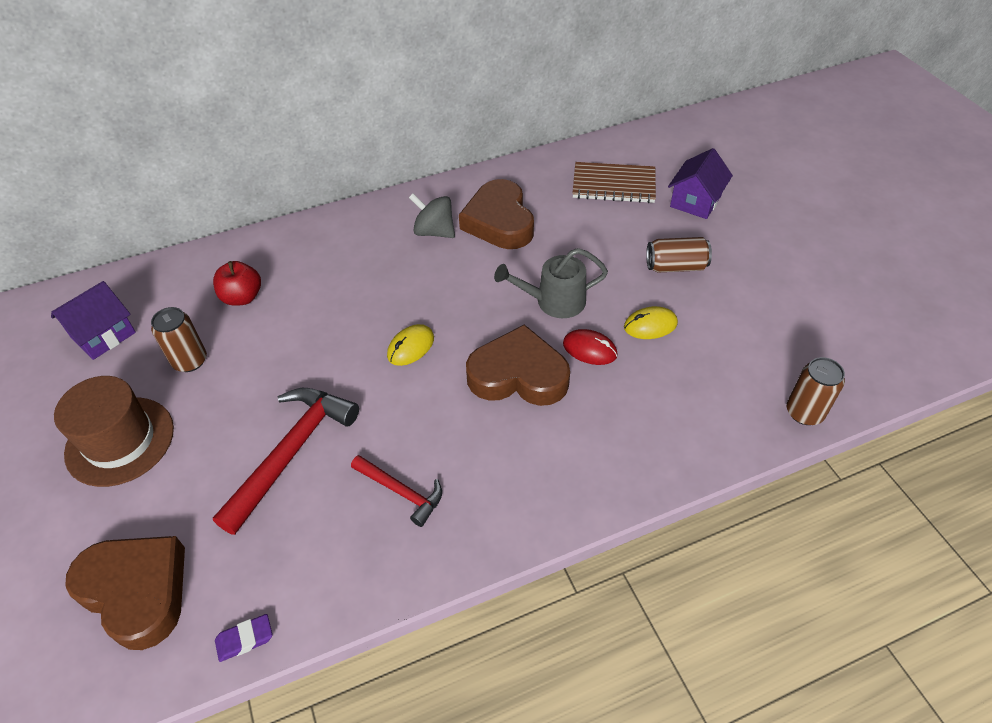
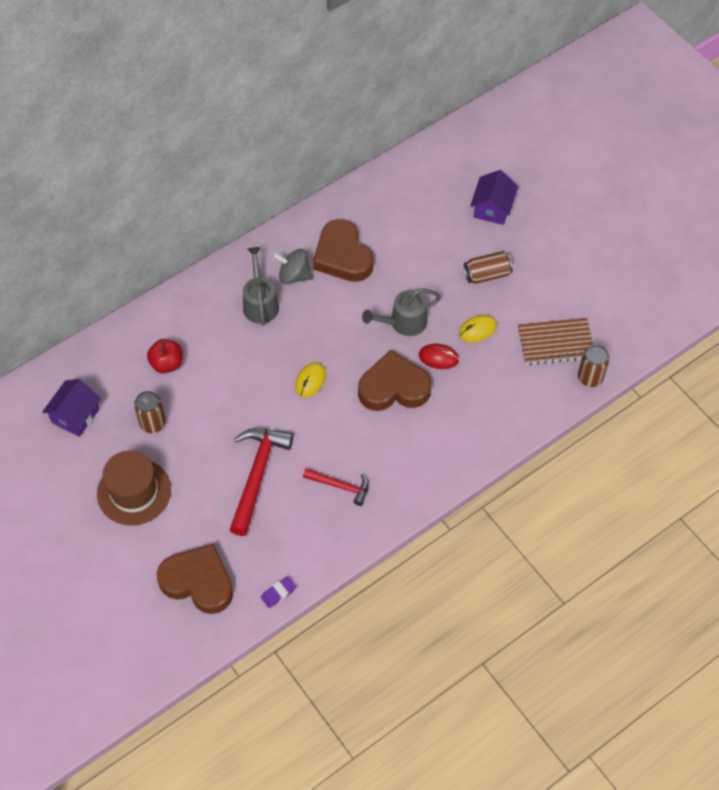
camera: 15 degrees left, 10 degrees up
(383, 253) = (260, 303): none -> grey watering can
(613, 185) = (425, 202): brown notebook -> brown notebook (555, 342)

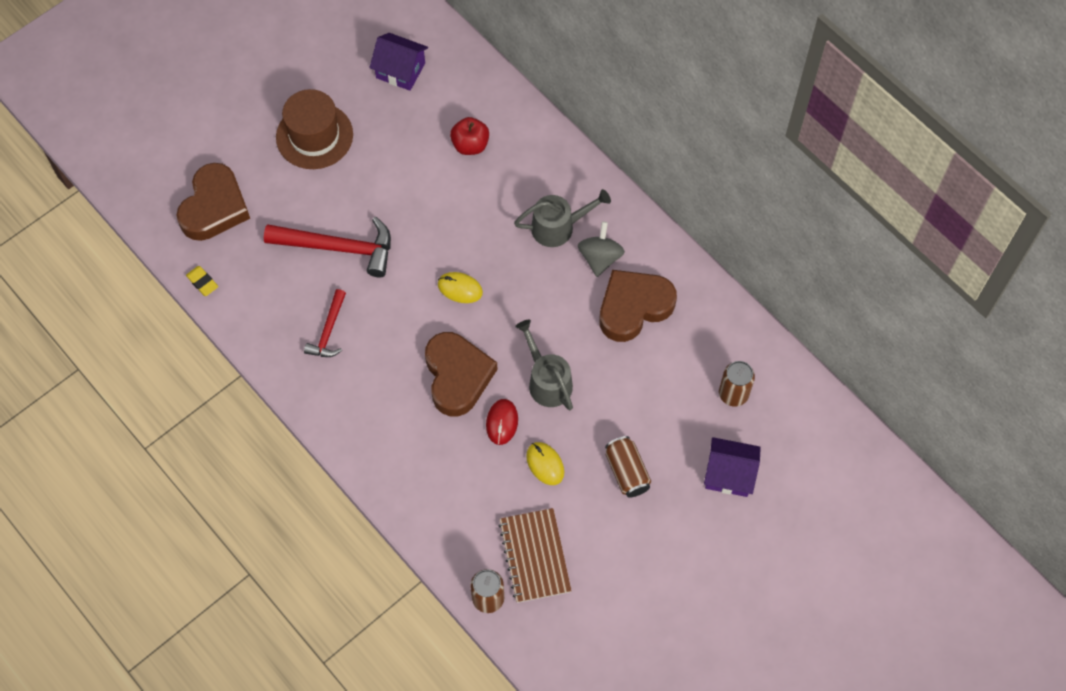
camera: 85 degrees right, 5 degrees up
(153, 423) = (396, 142): brown can -> brown can (733, 394)
(278, 593) = (202, 282): purple eraser -> yellow eraser

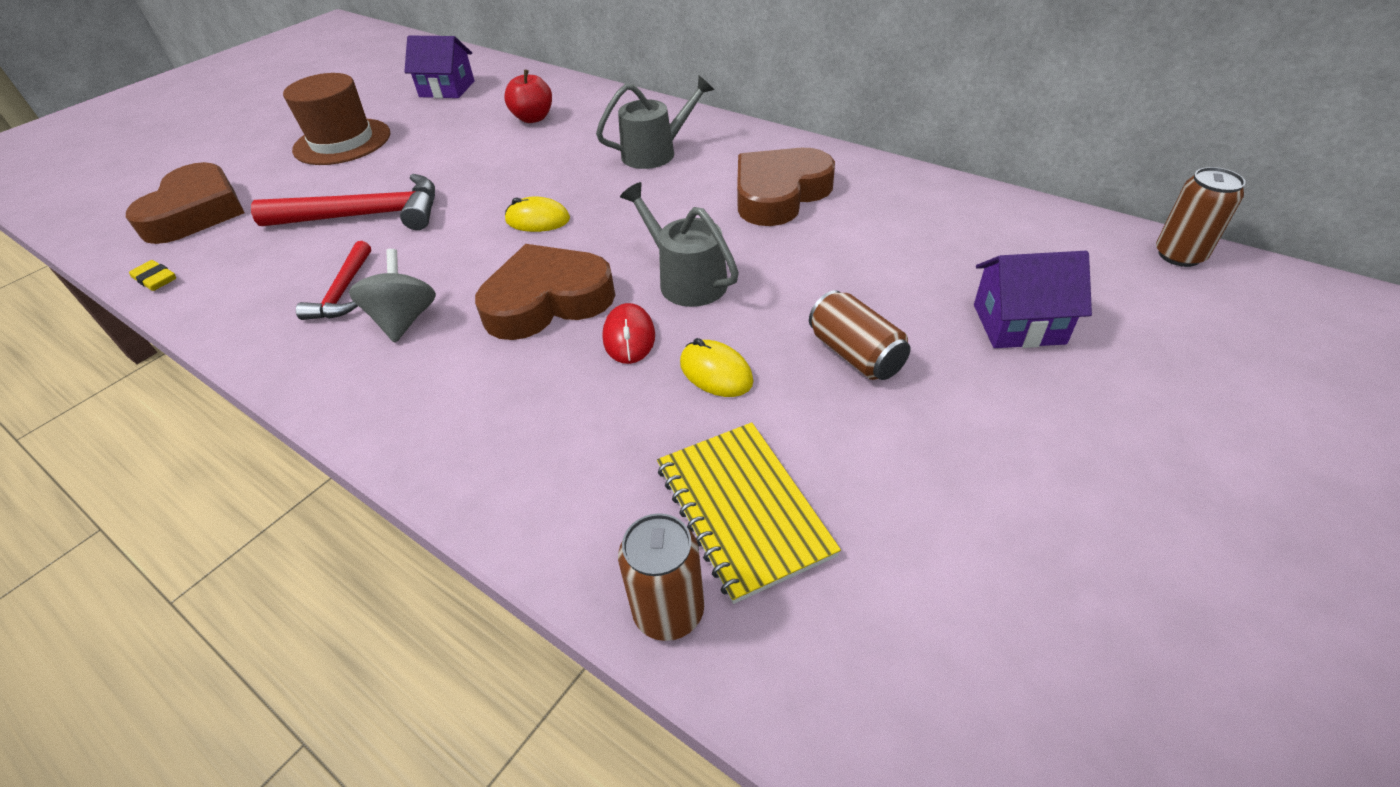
camera: 10 degrees left, 20 degrees down
(457, 376) = (547, 301): brown heart -> brown heart turned 90 degrees counterclockwise
(535, 556) = (743, 510): brown notebook -> yellow notebook
(600, 258) = (717, 165): grey spinning top -> grey spinning top (404, 320)
(733, 394) = (962, 242): brown can -> brown can (1179, 255)

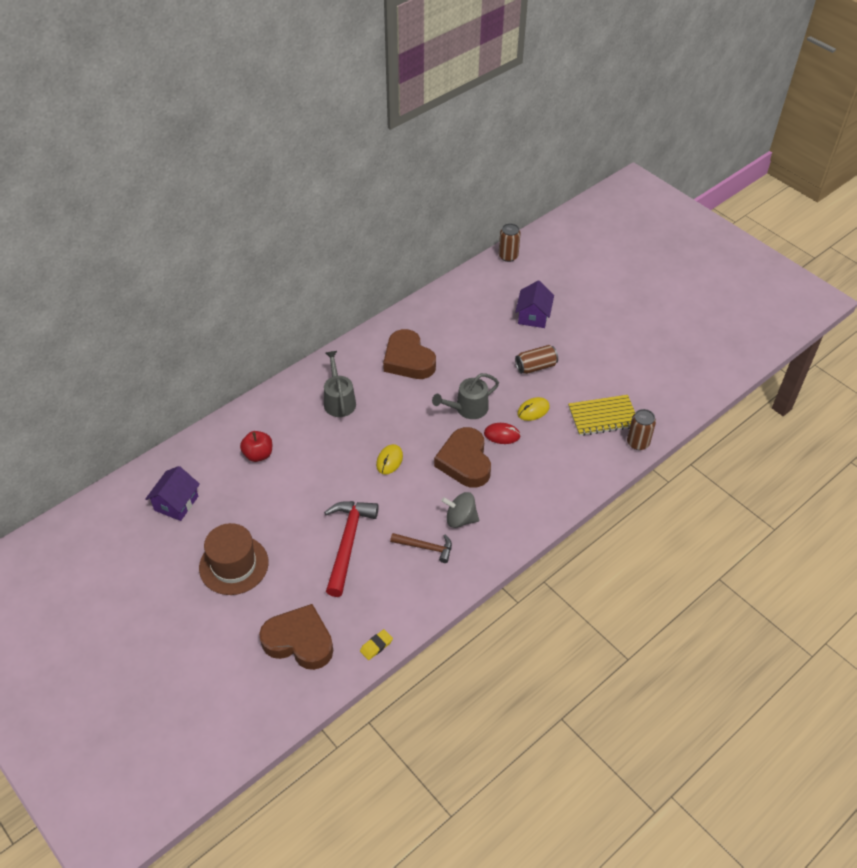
camera: 80 degrees left, 5 degrees up
(343, 291) = (425, 547): red hammer -> brown hammer

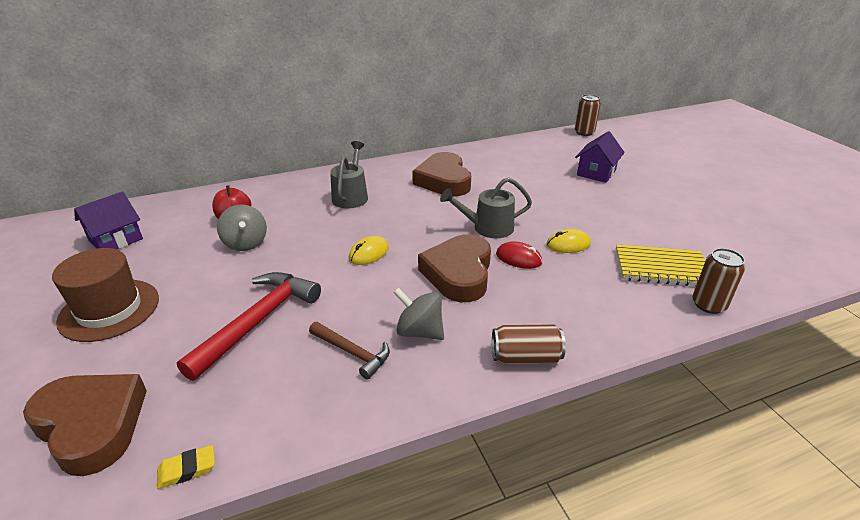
camera: 20 degrees right, 15 degrees down
(286, 477) = (245, 243): none -> grey spinning top
(535, 367) = (585, 209): brown can -> brown can (525, 357)

